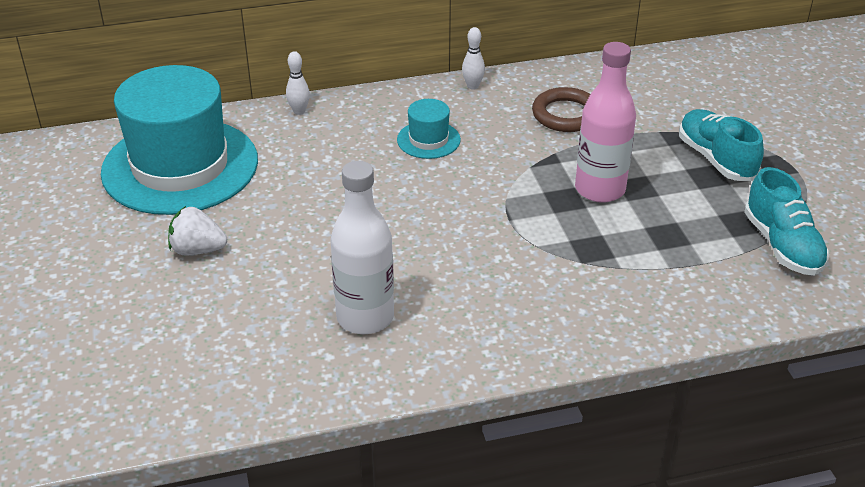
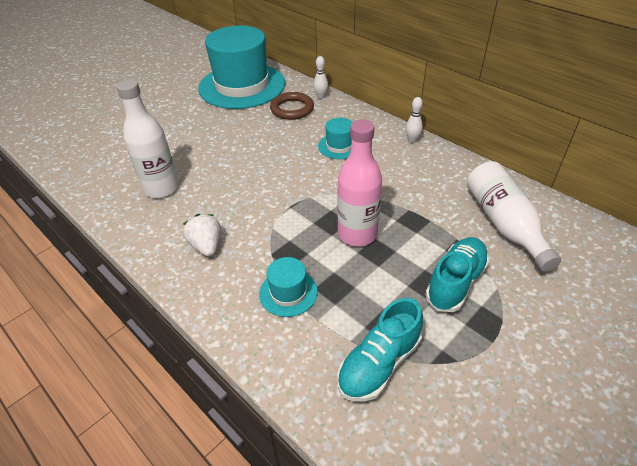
camera: 60 degrees right, 5 degrees up
(197, 250) = (181, 117): white strawberry -> white strawberry (206, 246)
(566, 114) = (426, 188): brown ring -> brown ring (292, 109)
(651, 270) = (288, 292): none -> turquoise hat
(661, 95) = (504, 224): none -> white bottle

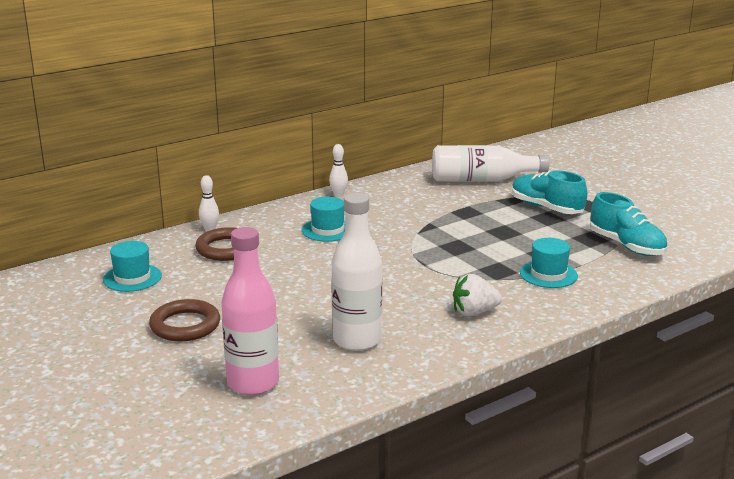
camera: 80 degrees left, 20 degrees down
(182, 116) = (185, 325): none -> brown ring
(242, 86) = (132, 278): turquoise hat -> turquoise hat, size x0.42
(357, 234) = (478, 237): pink bottle -> pink bottle (253, 383)

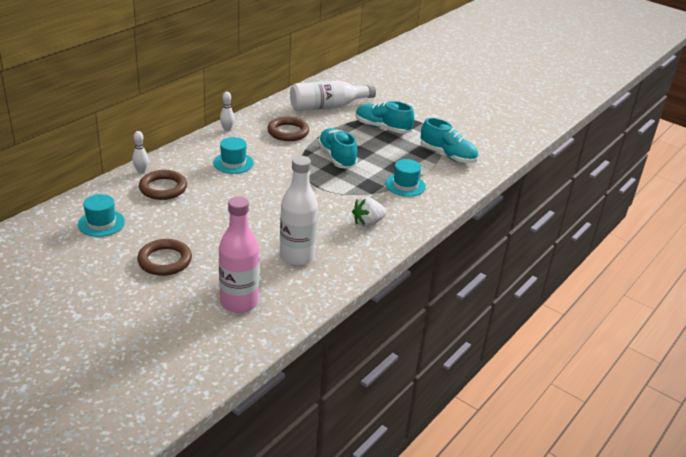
camera: 20 degrees left, 10 degrees up
(415, 203) = (288, 132): none -> brown ring
(467, 235) = (337, 157): none -> turquoise shoe

